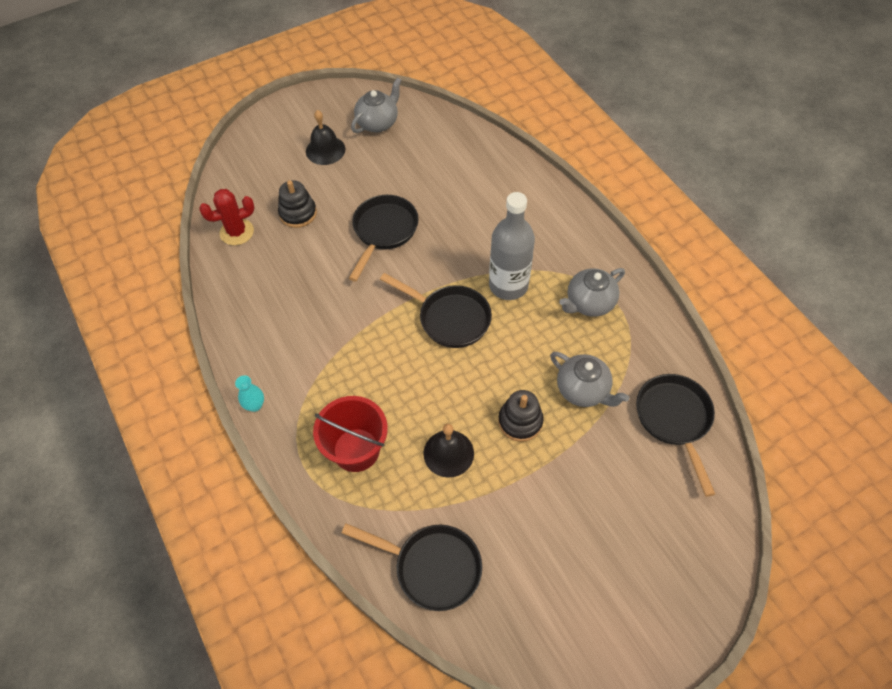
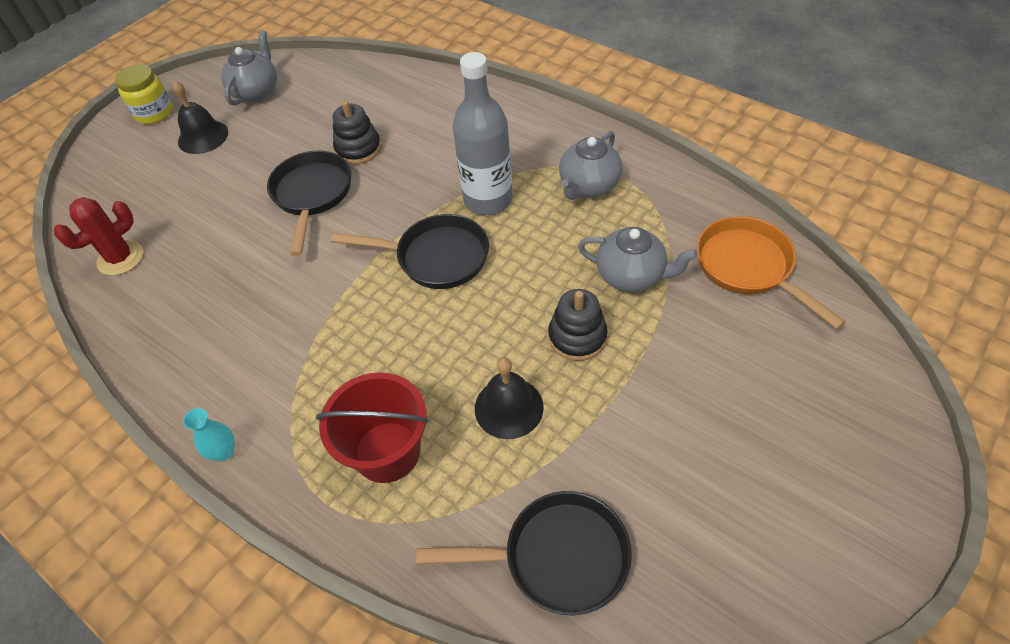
camera: 20 degrees left, 5 degrees down
(298, 115) = (154, 113): none -> yellow jar
(298, 213) = (195, 212): black stacking toy -> black stacking toy (358, 149)
(674, 420) = (749, 268): black pan -> orange pan

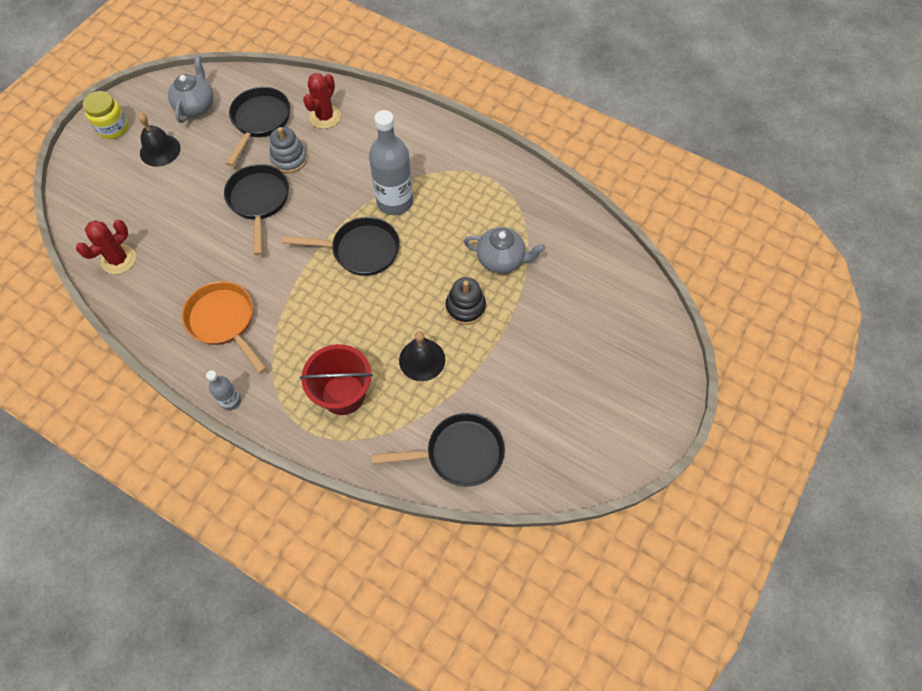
camera: 10 degrees left, 10 degrees up
(224, 452) = (231, 401): turquoise vase -> grey bottle
(329, 108) = (260, 121): none -> black pan
(358, 149) = (289, 159): black stacking toy -> grey stacking toy
(409, 104) = (325, 117): none -> red cactus
(588, 186) = (469, 188): grey teapot -> none
(749, 268) = (582, 250): orange pan -> orange pan (224, 322)

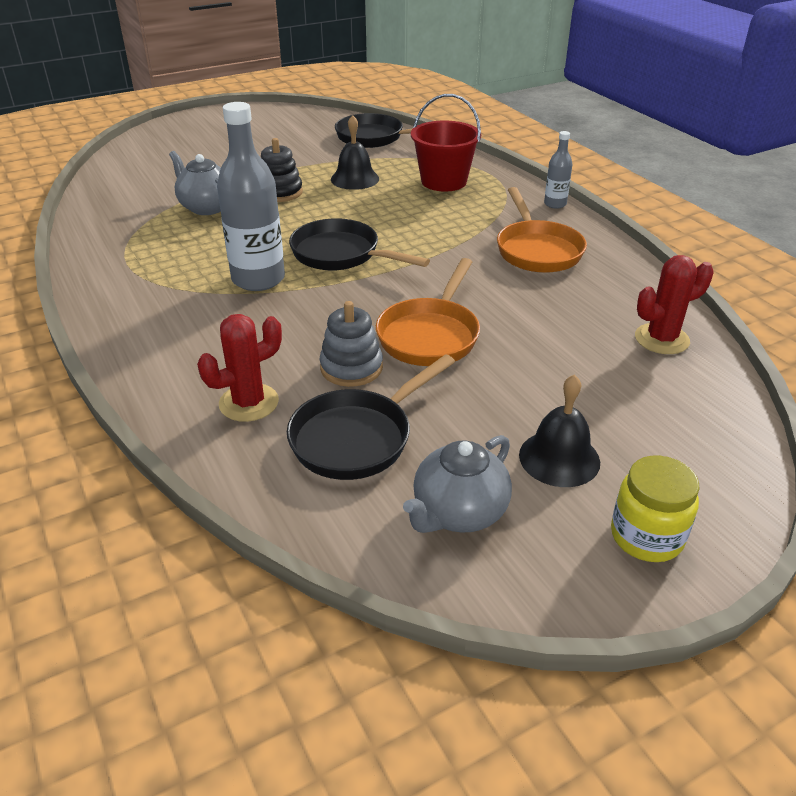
camera: 150 degrees left, 25 degrees down
(259, 201) = (430, 335): black pan -> orange pan

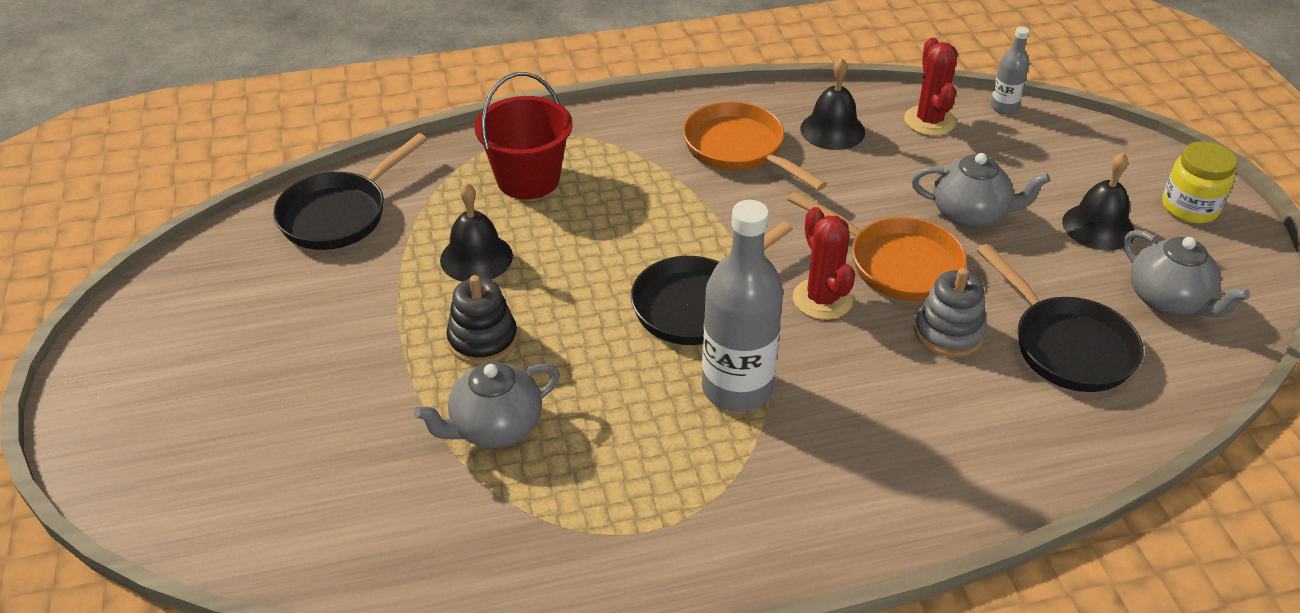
camera: 75 degrees left, 5 degrees up
(249, 403) = (1004, 422): red cactus -> red cactus (822, 299)
(526, 371) = (970, 214): none -> grey teapot
(537, 250) = (739, 149): orange pan -> orange pan turned 135 degrees counterclockwise
(555, 204) = (634, 109): grey bottle -> grey bottle (1003, 107)
(600, 289) = (832, 130): none -> black bell

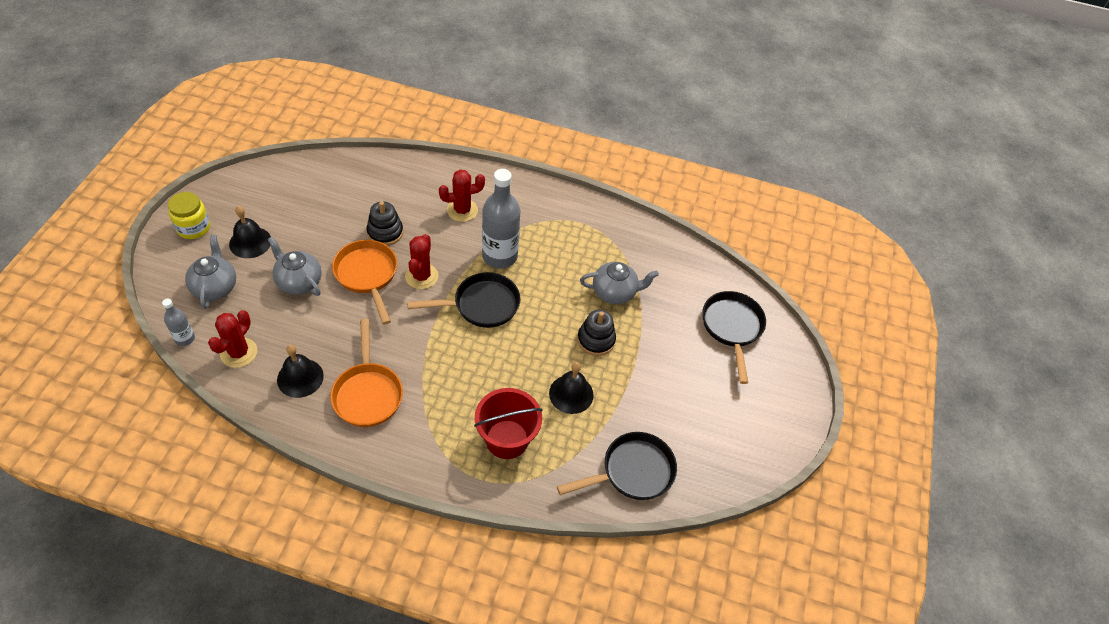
camera: 155 degrees left, 10 degrees up
(876, 434) = (462, 210): none -> red cactus
(948, 332) = (385, 232): grey stacking toy -> black stacking toy
(1066, 346) = (344, 201): black pan -> black pan (732, 328)
(1168, 300) = (275, 196): grey teapot -> grey teapot (215, 287)

